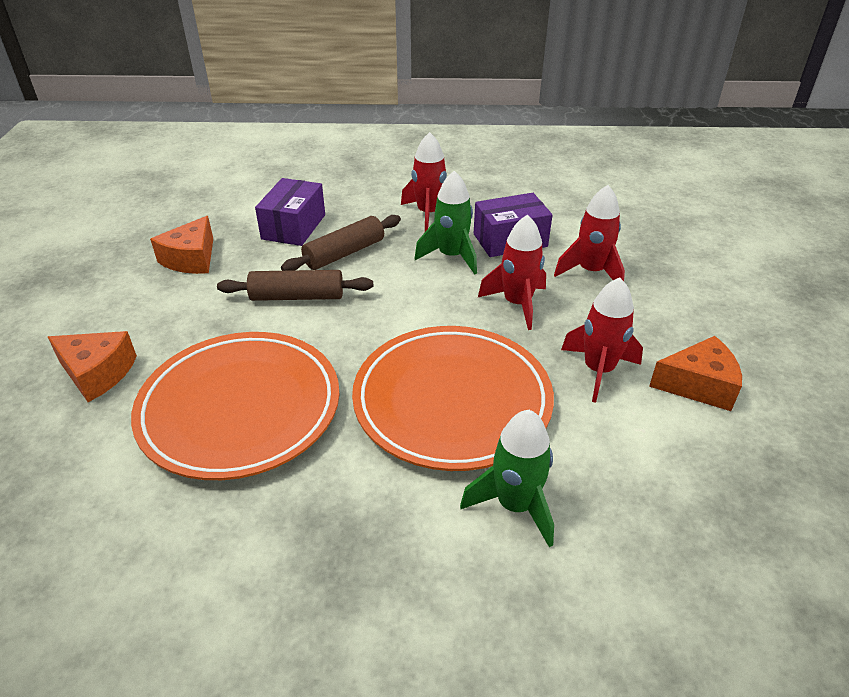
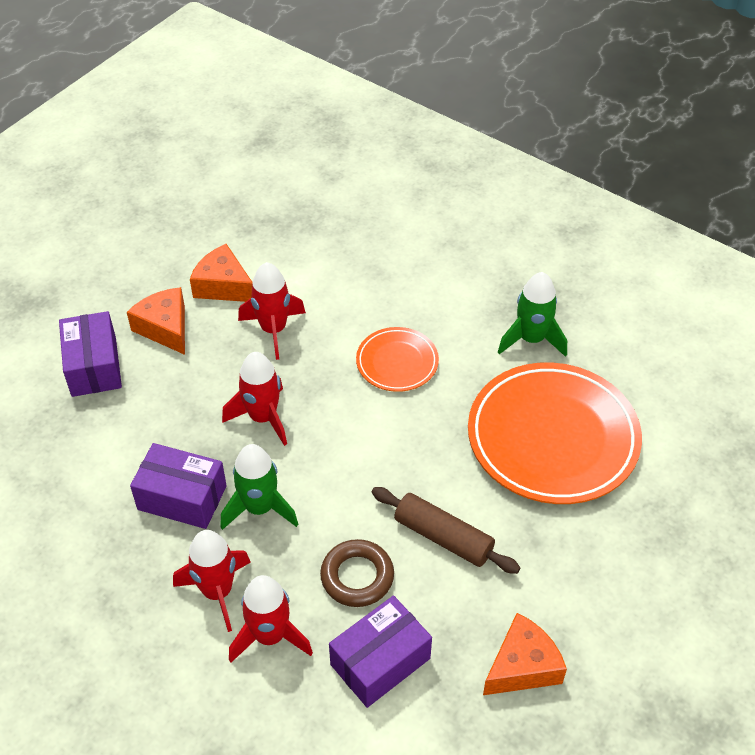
camera: 145 degrees left, 10 degrees up
(97, 373) = (658, 538): orange cheese -> orange cheese (165, 328)
(344, 253) = (357, 576): brown rolling pin -> brown ring
(452, 401) = (397, 362): orange plate -> orange plate, size x0.51
(515, 505) = (419, 283): green rocket -> green rocket (531, 339)
(590, 272) = (162, 416): red rocket -> red rocket (270, 636)
(687, 276) = (94, 366): none -> purple box

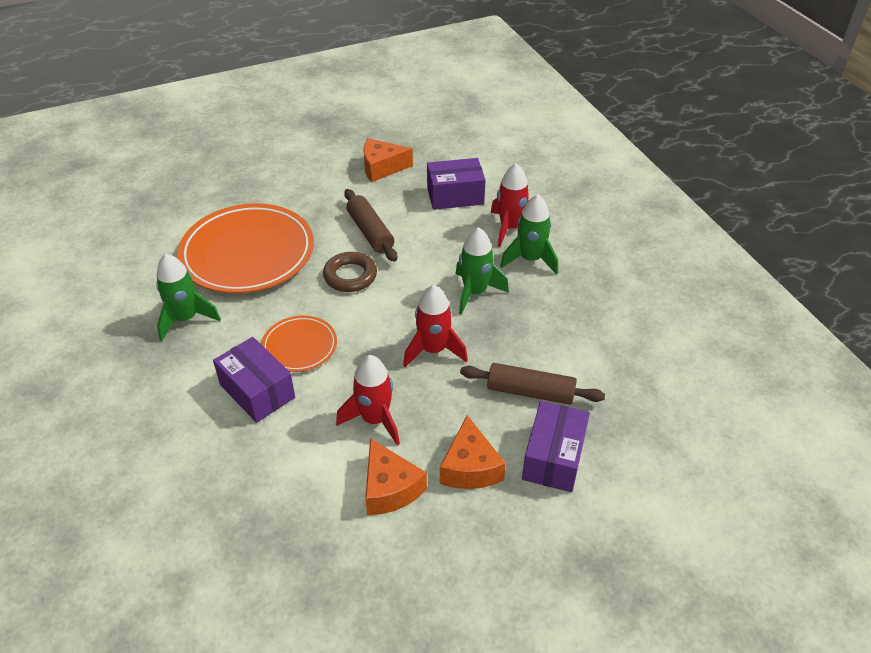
camera: 150 degrees left, 5 degrees down
(141, 417) = (530, 392): none -> brown rolling pin
(182, 497) = (526, 321): purple box -> purple box (257, 391)
(217, 591) = (530, 259): red rocket -> green rocket
(357, 576) = (438, 234): brown ring -> brown ring (350, 276)

